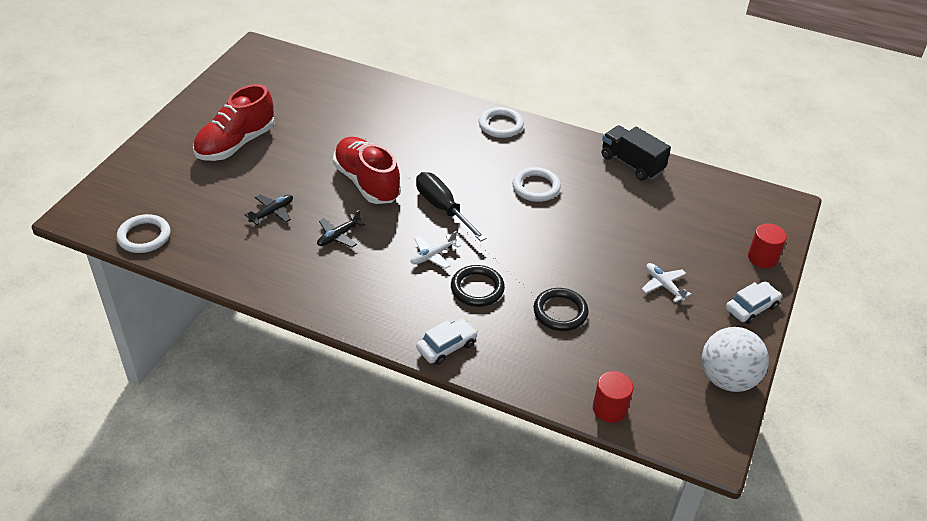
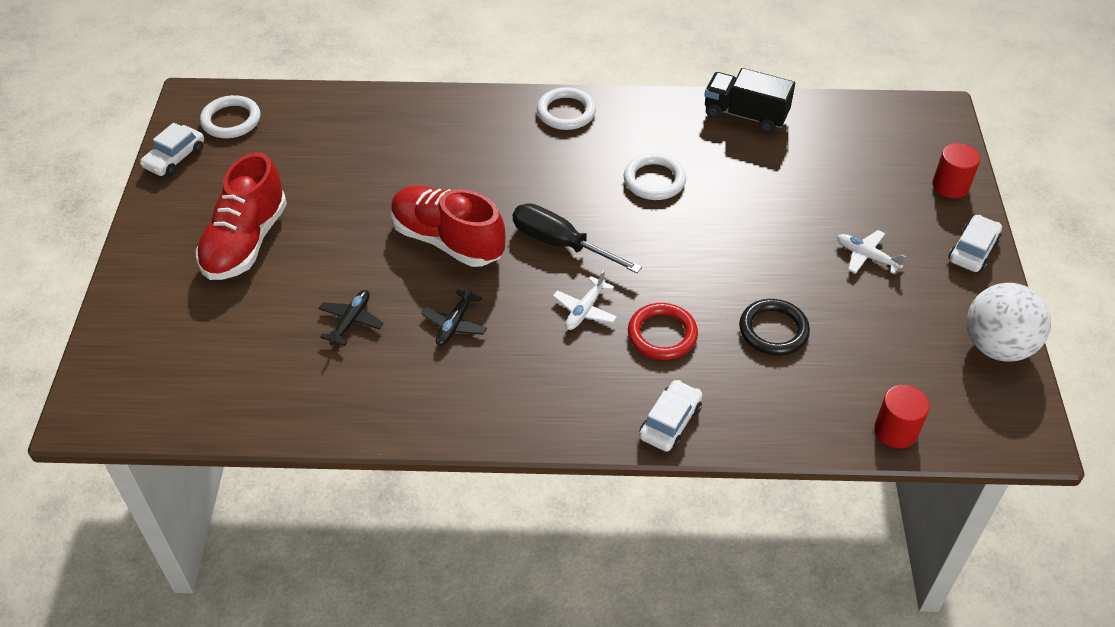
camera: 20 degrees left, 5 degrees up
(144, 236) = (200, 412): white ring -> white ring (231, 120)
(223, 80) = (175, 158): none -> white car
(477, 288) = (662, 334): black ring -> red ring

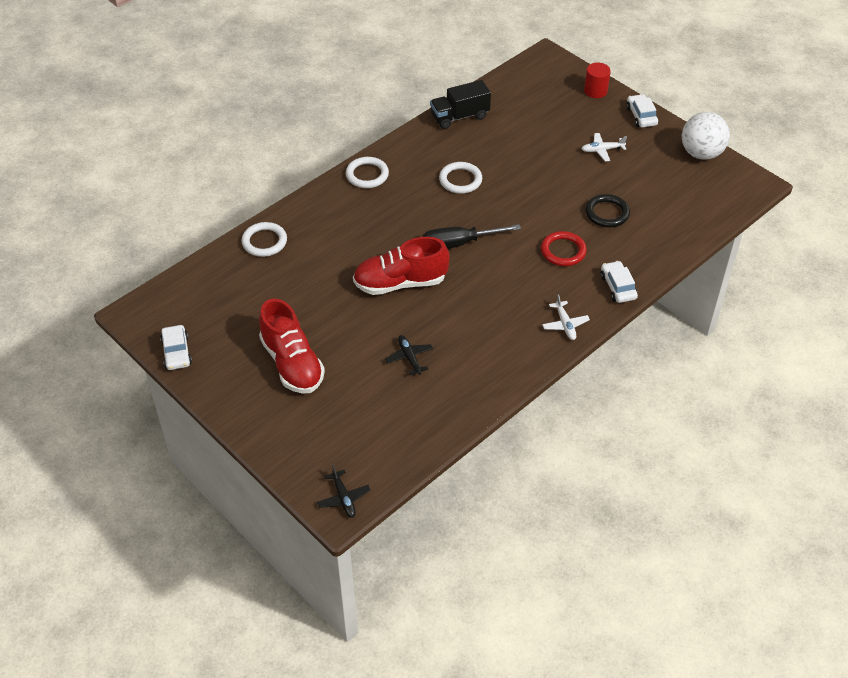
camera: 45 degrees left, 0 degrees up
(231, 120) = (178, 308): white ring -> white ring (264, 242)
(454, 324) = (462, 319): black plane -> black plane (344, 498)
(585, 310) = (514, 266): white plane -> white plane (565, 324)
(895, 430) = (708, 219): red cylinder -> none

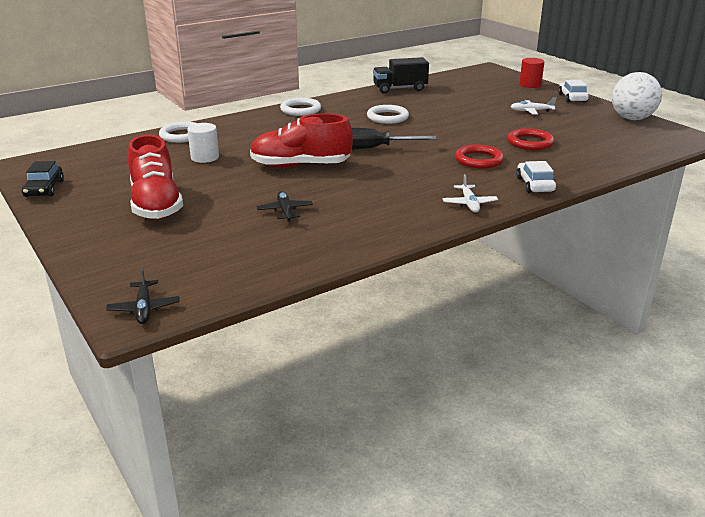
camera: 10 degrees right, 20 degrees down
(176, 352) = (44, 189): white car -> black car
(304, 280) = (205, 157): none -> white cylinder
(607, 213) = (530, 142): black ring -> red ring

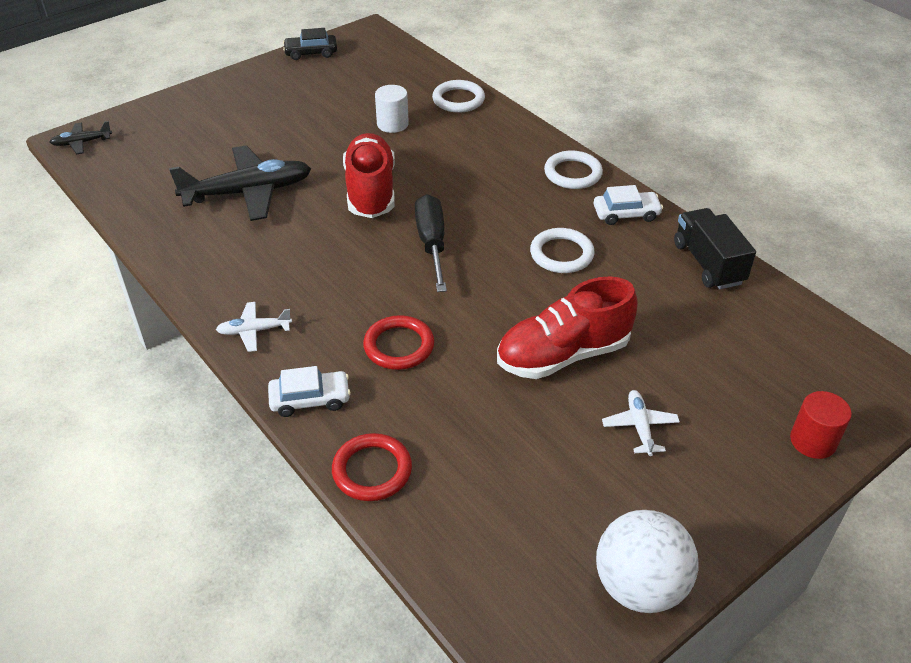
camera: 85 degrees right, 15 degrees up
(156, 205) = (271, 115): red shoe -> red shoe (563, 355)
(285, 211) = (248, 192): black plane -> black plane, size x2.09
(530, 142) = (477, 410): red ring -> red ring (372, 470)
(572, 98) = (747, 502): white car -> white car (626, 214)

